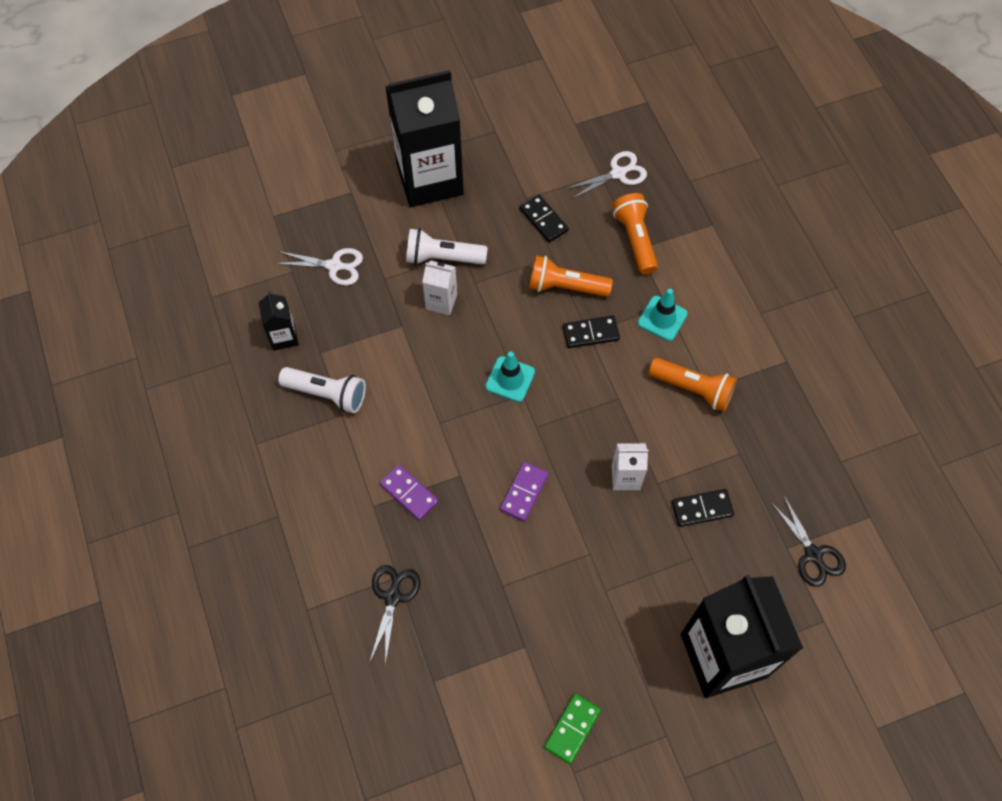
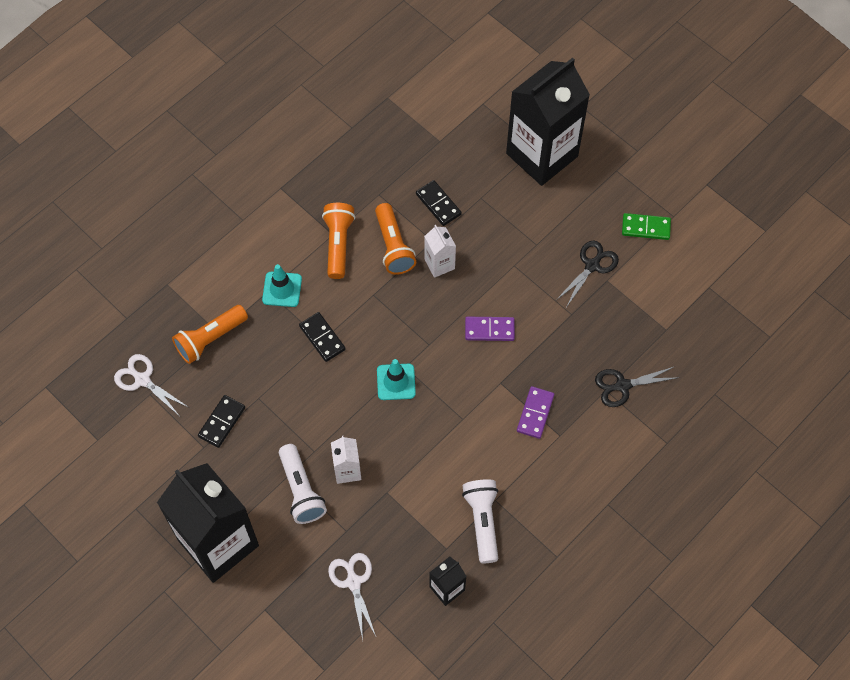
camera: 115 degrees left, 0 degrees up
(565, 287) = (285, 375): orange flashlight -> orange flashlight (393, 246)
(813, 554) = (436, 123): black scissors -> black scissors (592, 266)

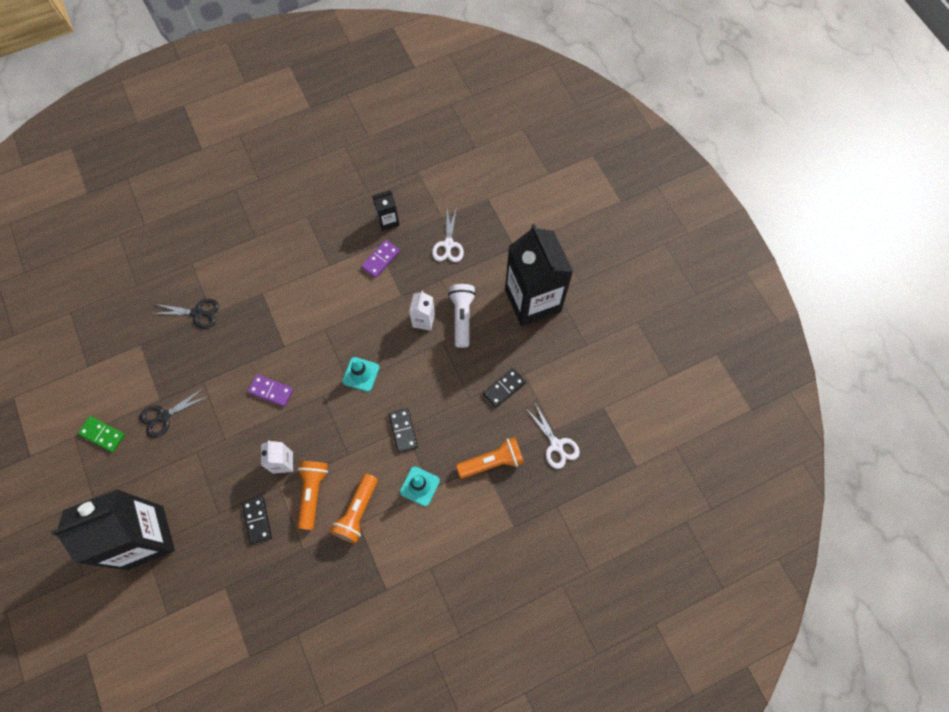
camera: 160 degrees left, 5 degrees up
(482, 522) = (345, 254): white flashlight -> none
(535, 413) = (270, 315): purple domino -> purple domino (380, 259)

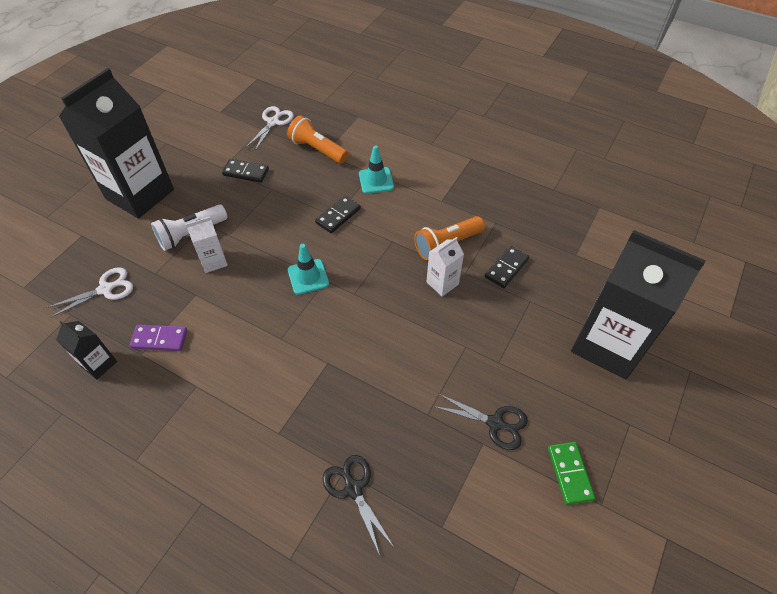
camera: 125 degrees left, 15 degrees down
(271, 391) = (384, 340): purple domino -> none
(357, 512) = (433, 206): orange flashlight -> none

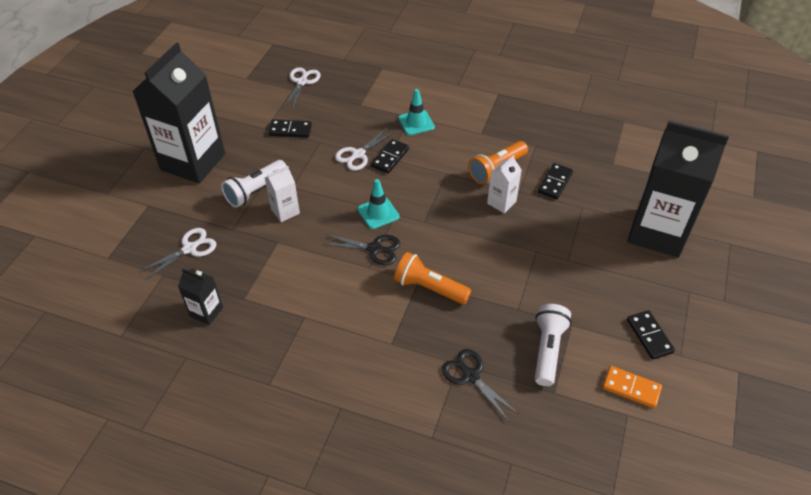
camera: 10 degrees left, 5 degrees down
(159, 339) = (256, 283): purple domino -> none
(306, 208) = (358, 154): none -> white scissors
(317, 149) = (352, 102): orange flashlight -> orange flashlight (429, 288)
(448, 471) = (547, 350): none -> white flashlight
(495, 423) = (577, 307): black scissors -> black scissors (374, 249)
(533, 538) = (631, 388): none -> orange domino
(569, 473) = (649, 336): green domino -> black domino

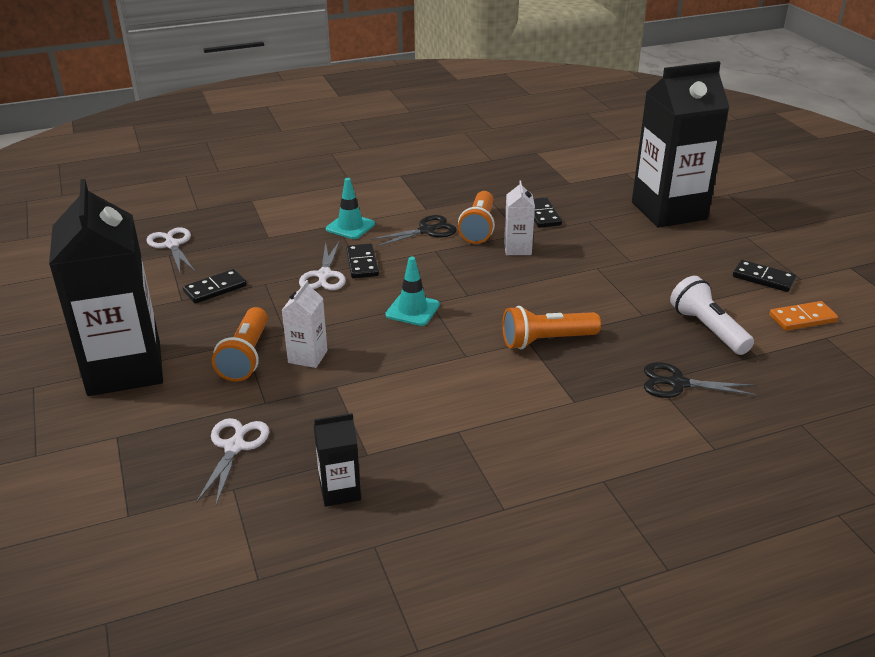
camera: 40 degrees left, 15 degrees down
(255, 191) = (246, 356): white flashlight -> orange flashlight
(374, 249) = (450, 339): black scissors -> black scissors (427, 231)

